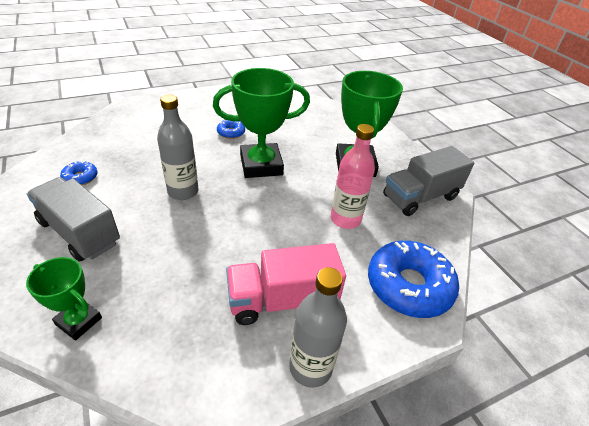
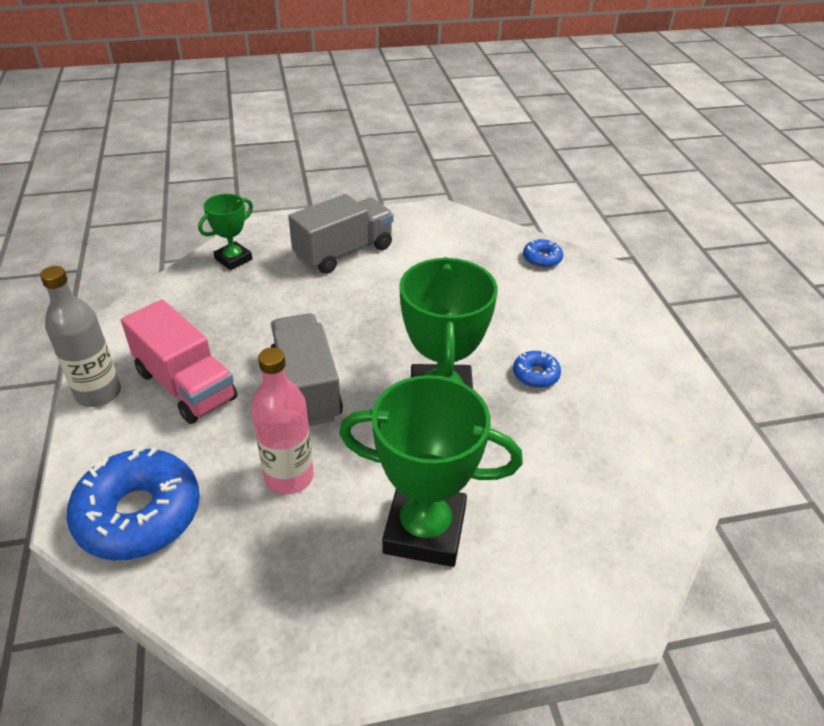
camera: 105 degrees right, 0 degrees up
(80, 178) = (436, 246): blue donut -> blue donut (542, 259)
(183, 192) = (393, 320): grey bottle -> none
(282, 300) = (186, 385): pink truck -> pink truck turned 135 degrees clockwise
(420, 197) = (308, 612): grey truck -> grey truck (306, 388)

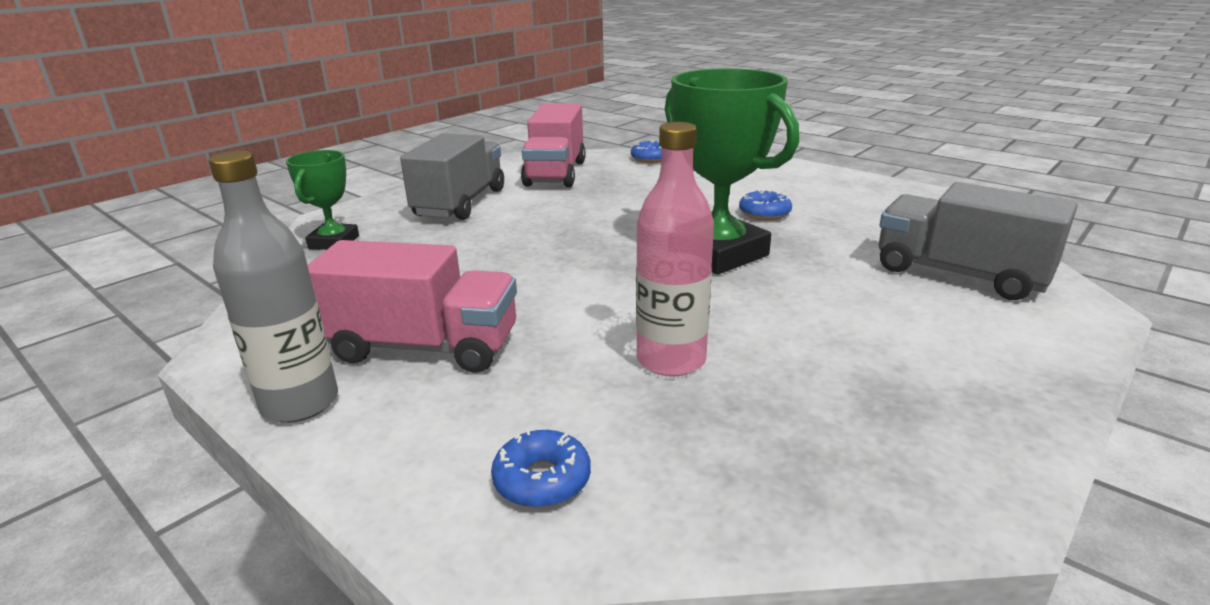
camera: 35 degrees left, 15 degrees down
(139, 514) = (542, 480): blue donut -> blue donut, size x0.46
(306, 388) = (576, 294): grey truck -> grey truck (959, 274)
(425, 530) = (862, 333): green trophy -> none
(446, 245) = (555, 173): none -> pink truck

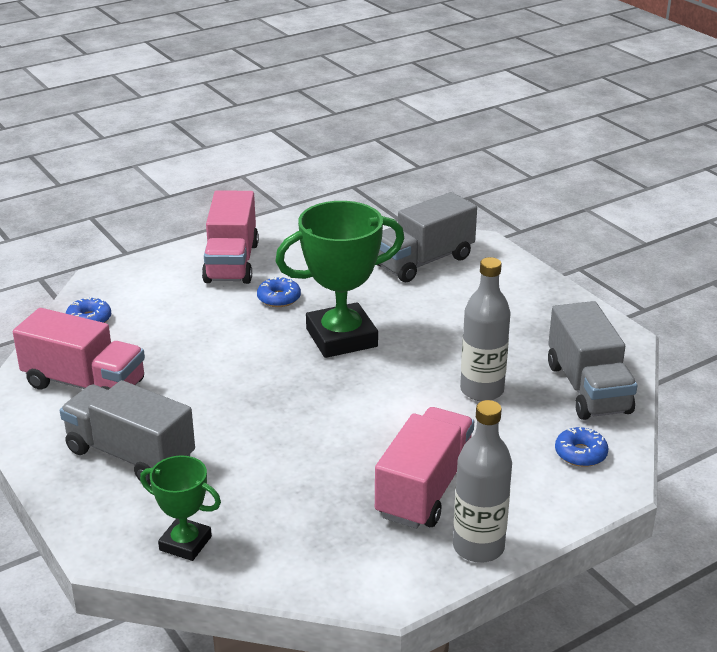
camera: 75 degrees left, 5 degrees up
(671, 360) = (482, 390): pink bottle -> grey bottle
(751, 469) = (587, 388): none -> grey truck
(806, 185) = (231, 262): none -> pink truck

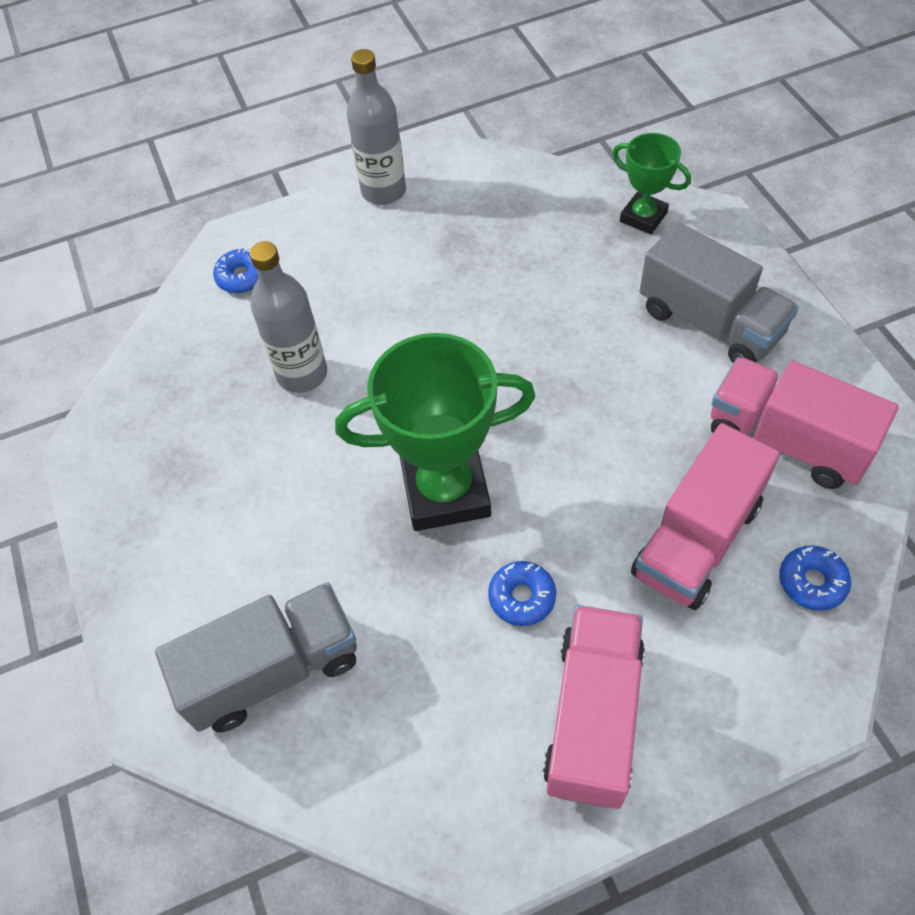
camera: 165 degrees left, 25 degrees up
(425, 490) = (411, 251): pink truck -> pink truck (696, 539)
(587, 388) = (182, 364): grey truck -> none

